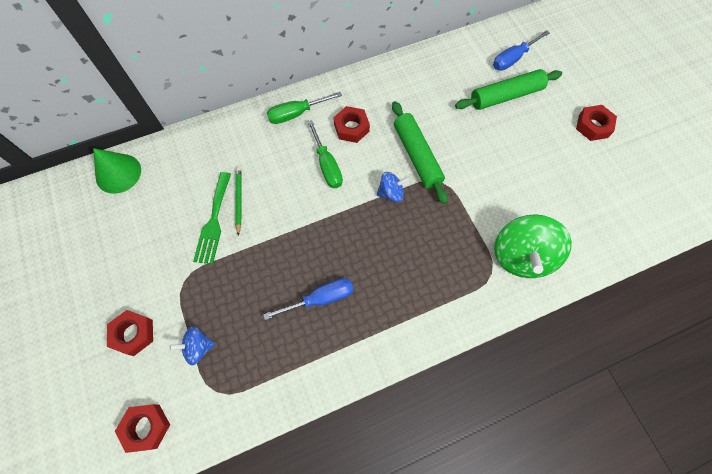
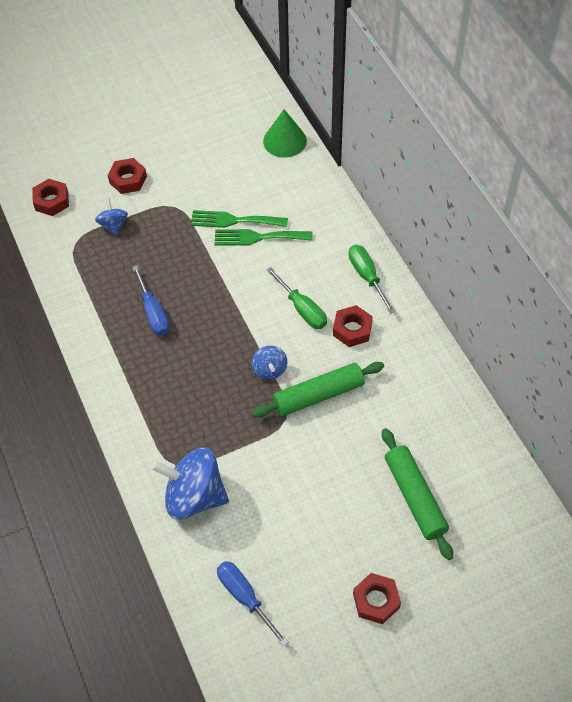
camera: 90 degrees right, 10 degrees down
(239, 200) = (258, 237): green pencil -> green fork
(327, 165) = (302, 309): green screwdriver -> green screwdriver turned 105 degrees counterclockwise
(513, 58) = (479, 511): blue screwdriver -> blue screwdriver (245, 597)
(521, 256) = (194, 496): green spinning top -> blue spinning top

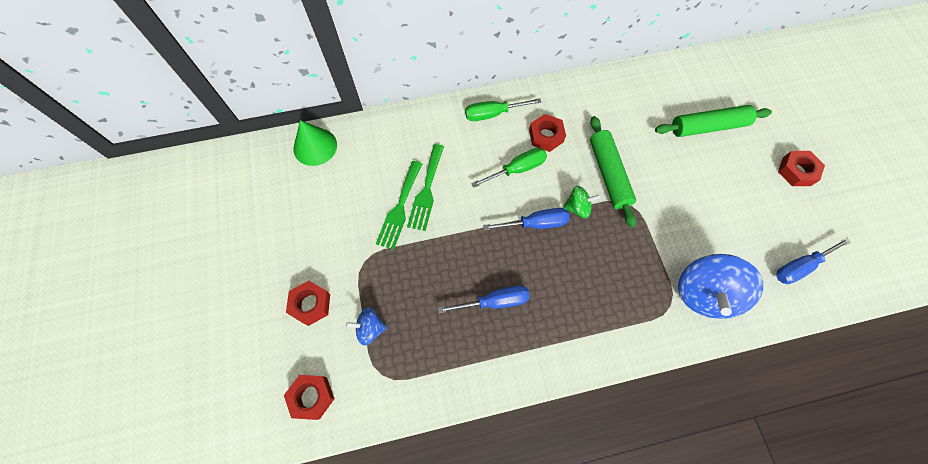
camera: 80 degrees left, 10 degrees up
(242, 334) = (535, 224): none -> blue screwdriver
(269, 369) = (577, 207): blue spinning top -> green spinning top

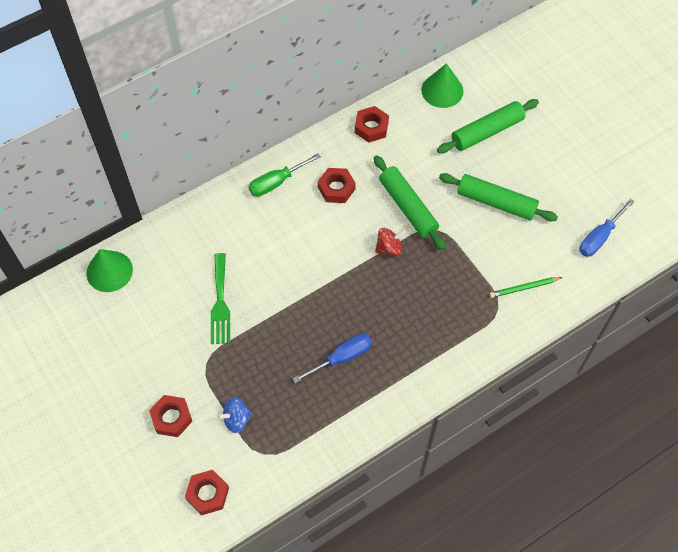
camera: 20 degrees left, 5 degrees down
(426, 191) = (239, 278): green fork -> none
(517, 169) = (319, 230): green screwdriver -> none
(535, 224) = (354, 276): blue screwdriver -> none
(577, 207) = (389, 248): green spinning top -> red spinning top
(675, 77) = (442, 90): none -> green cone
(698, 196) = (496, 202): none -> green rolling pin
(704, 293) = (524, 288): blue spinning top -> green pencil
(796, 171) = (577, 150): red nut -> red nut (371, 127)

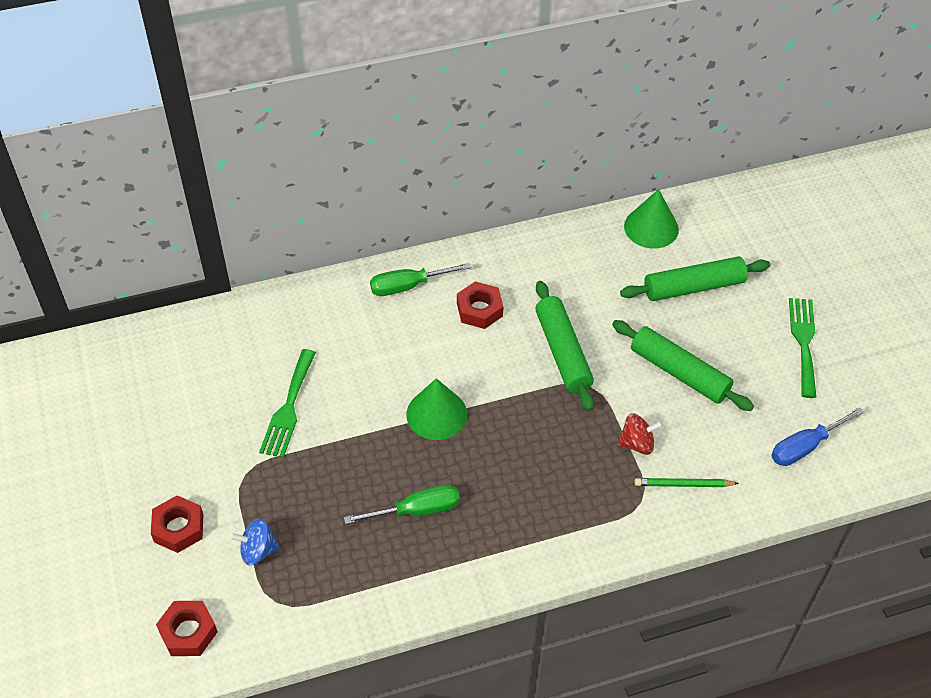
camera: 15 degrees right, 10 degrees down
(109, 271) = (169, 339): green cone -> green cone (436, 414)
(341, 358) = (416, 510): blue screwdriver -> green screwdriver
(371, 127) = (547, 250): red nut -> none
(389, 248) = (522, 394): red spinning top -> red spinning top (637, 443)
(577, 156) = (803, 342): none -> green fork

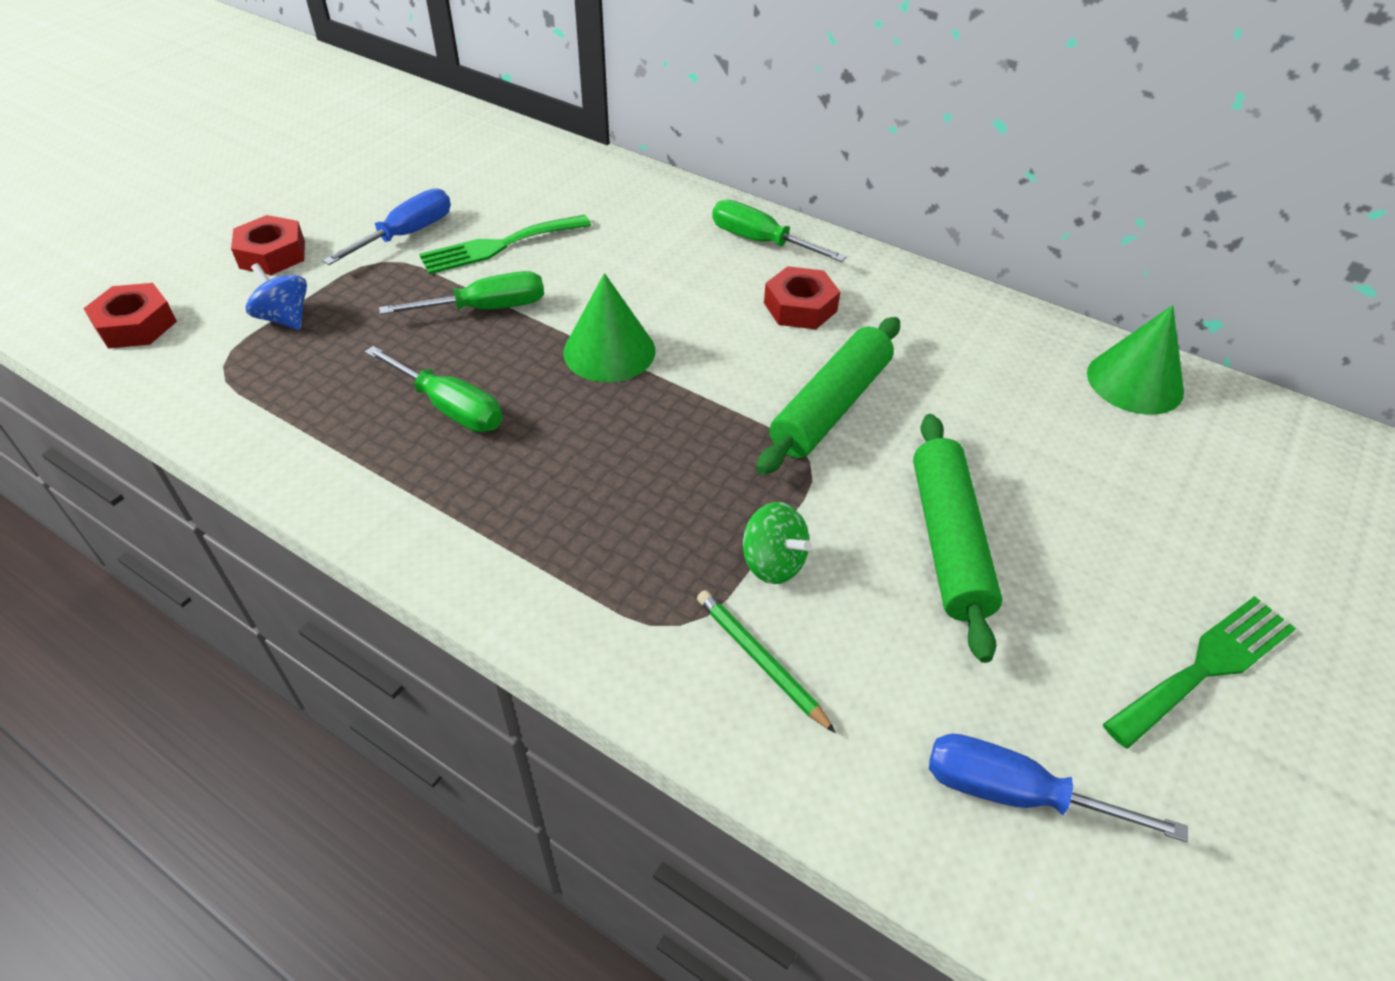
camera: 50 degrees right, 5 degrees down
(228, 448) = (406, 235): none -> blue screwdriver
(345, 448) = (485, 309): none -> green screwdriver
(637, 443) = (773, 562): red spinning top -> green spinning top
(693, 287) = (1108, 476): green rolling pin -> none

